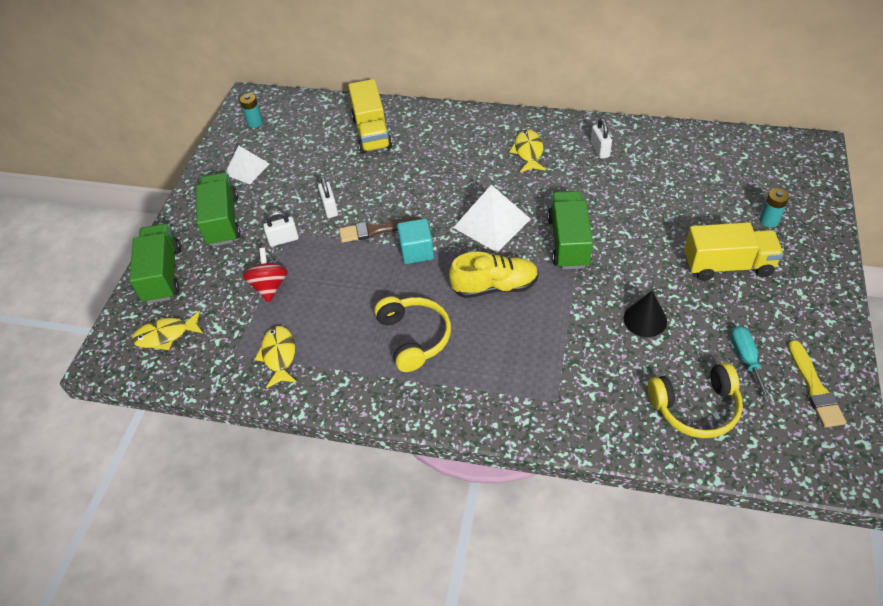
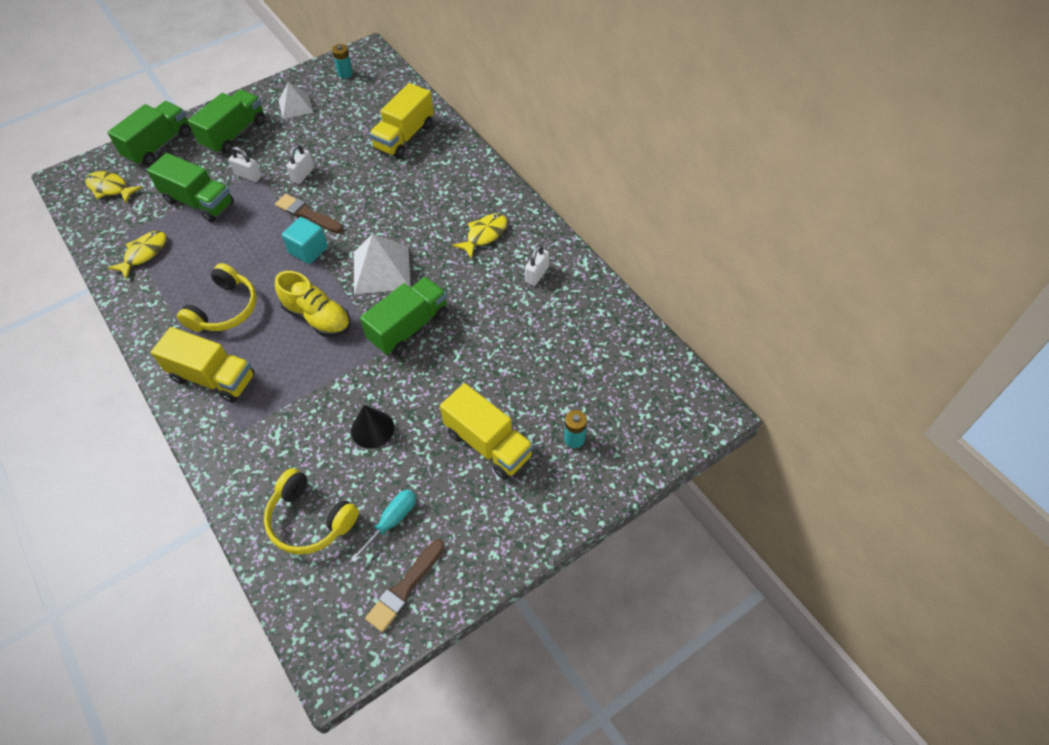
camera: 40 degrees right, 5 degrees up
(269, 286) = (199, 202): red spinning top -> green truck
(480, 387) = (213, 378): none -> yellow truck
(814, 388) = (405, 588): yellow brush -> brown brush

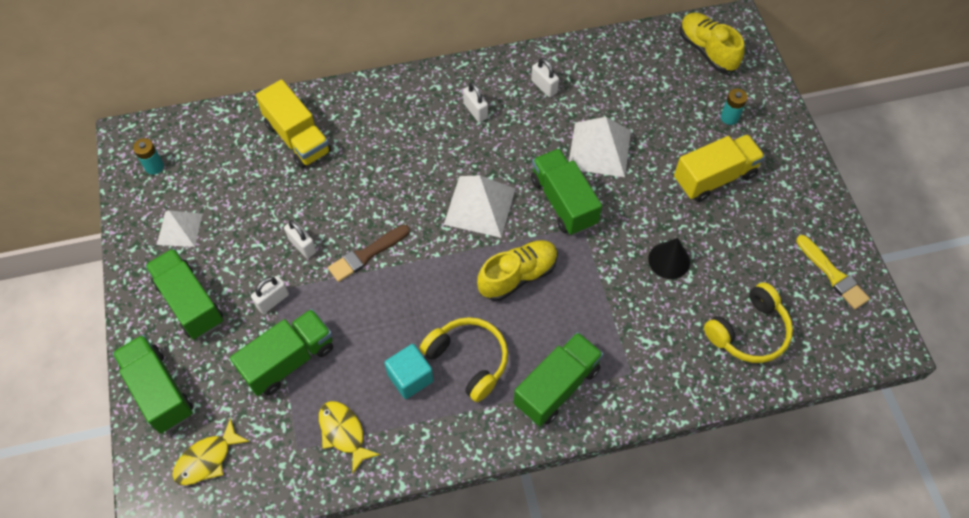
camera: 70 degrees left, 5 degrees up
(213, 378) = (557, 386): yellow truck -> green truck
(308, 250) = (421, 264): turquoise cube -> turquoise cube (410, 377)
(392, 521) = (768, 268): turquoise screwdriver -> none
(405, 588) = (832, 274): brown brush -> yellow brush
(481, 338) = (599, 149): none -> white pyramid
(484, 235) = (475, 111): yellow fish -> white padlock
(657, 396) = (707, 50): none -> yellow shoe

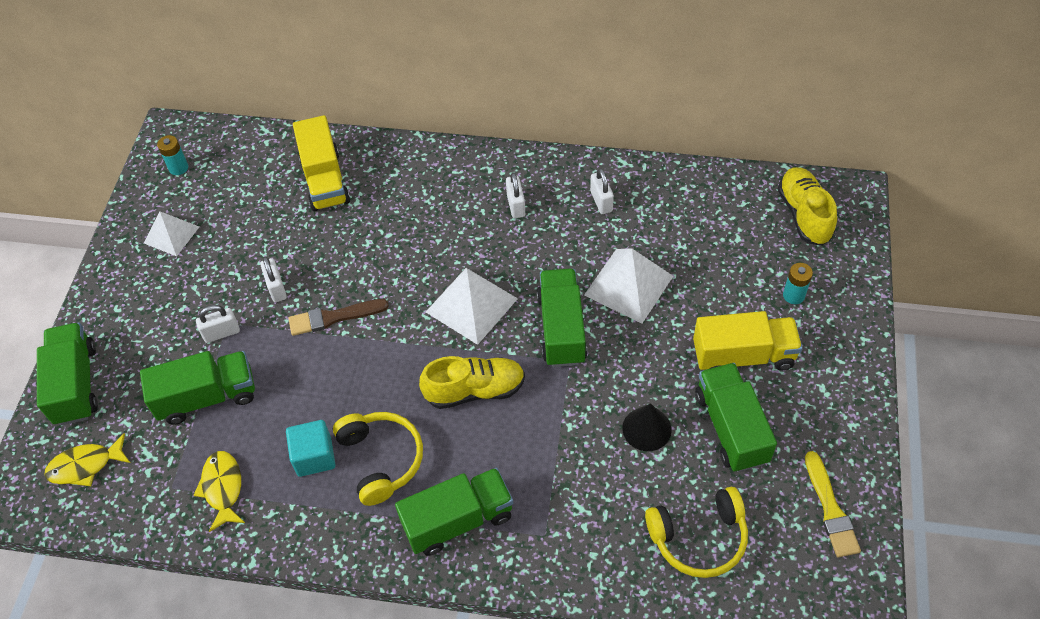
camera: 25 degrees right, 5 degrees down
(190, 302) = (145, 309): green truck -> green truck (731, 428)

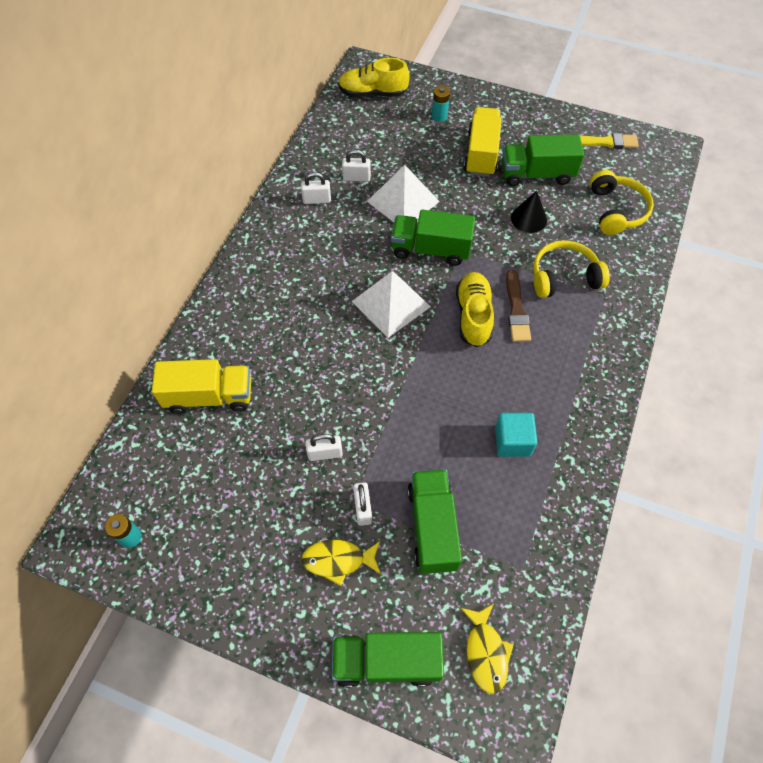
camera: 80 degrees left, 5 degrees up
(171, 235) = (222, 550): white pyramid -> none
(222, 488) = (531, 521): yellow fish -> yellow fish (338, 560)
(334, 317) = (373, 408): brown brush -> brown brush (516, 310)
(381, 459) = (524, 391): yellow headphones -> yellow headphones (564, 277)
(458, 520) = (585, 346): green truck -> none
(516, 205) = (299, 255): white padlock -> white padlock (356, 178)

